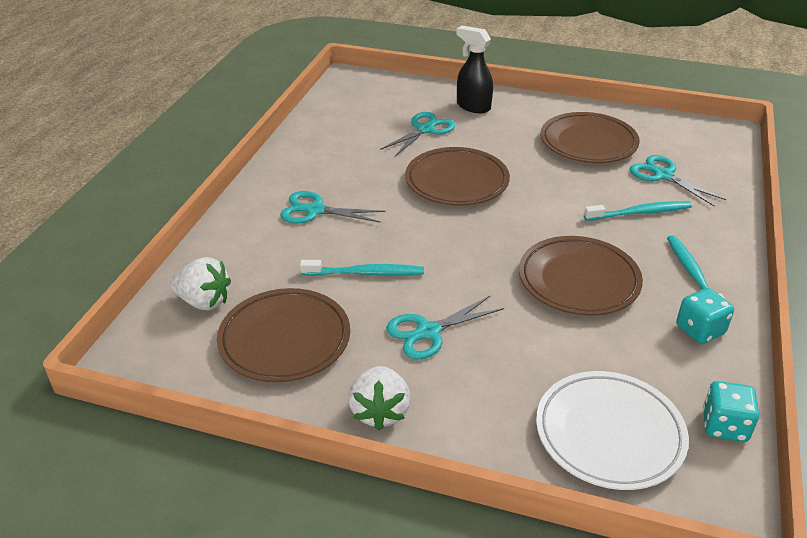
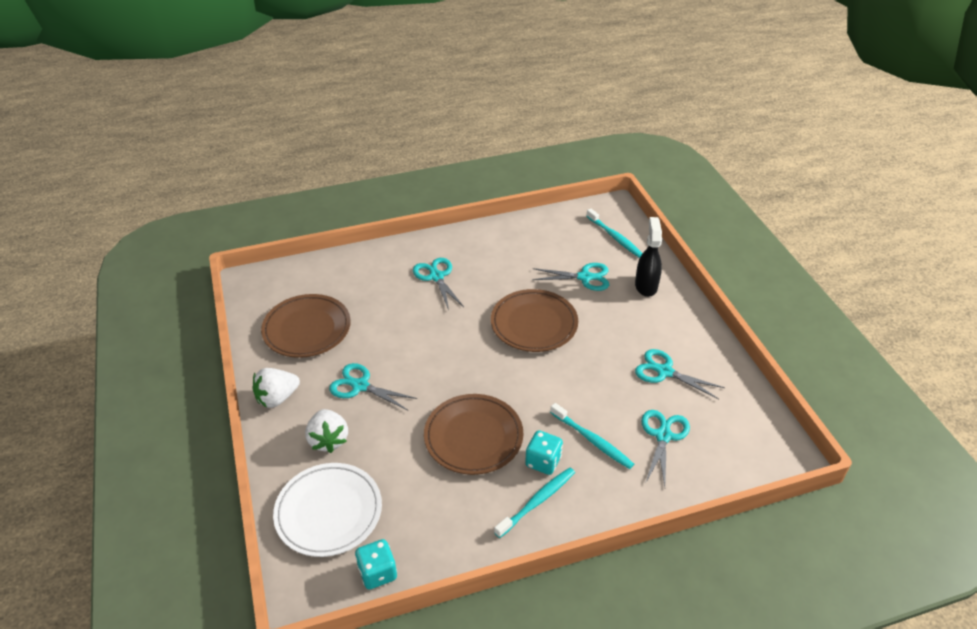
camera: 55 degrees right, 5 degrees up
(204, 301) = (314, 281): white strawberry -> white strawberry (328, 440)
(365, 273) = (393, 331): turquoise toothbrush -> turquoise toothbrush (615, 237)
(588, 143) = (664, 372): brown plate -> turquoise scissors
(700, 330) = (472, 526): turquoise dice -> turquoise dice (543, 461)

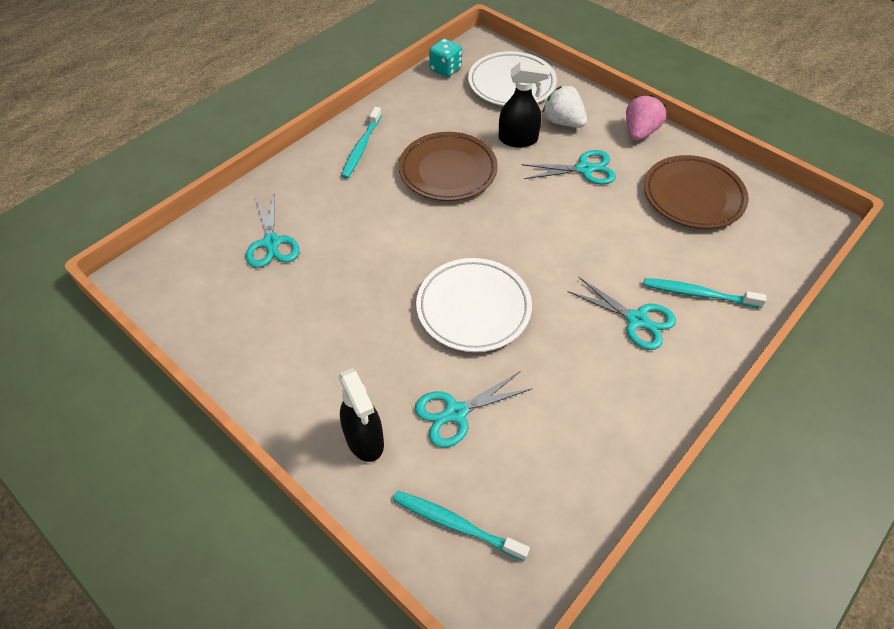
camera: 150 degrees right, 10 degrees up
(277, 398) = (640, 132): white strawberry -> pink strawberry
(385, 440) = (518, 139): none -> black spray bottle
(534, 324) = (473, 308): brown plate -> white plate
(543, 461) = (374, 176): turquoise dice -> none
(592, 440) = (339, 211): turquoise toothbrush -> turquoise toothbrush (698, 294)
(664, 372) = (293, 314): turquoise scissors -> none

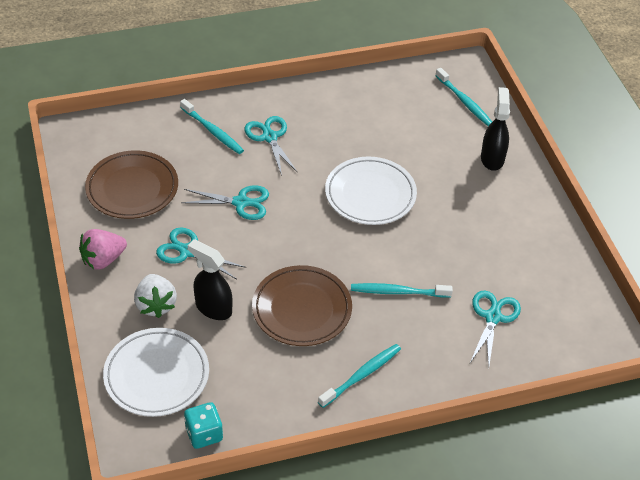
camera: 150 degrees left, 5 degrees down
(375, 223) = (398, 292): none -> turquoise toothbrush
(456, 413) = (428, 145): turquoise scissors -> turquoise scissors (241, 202)

